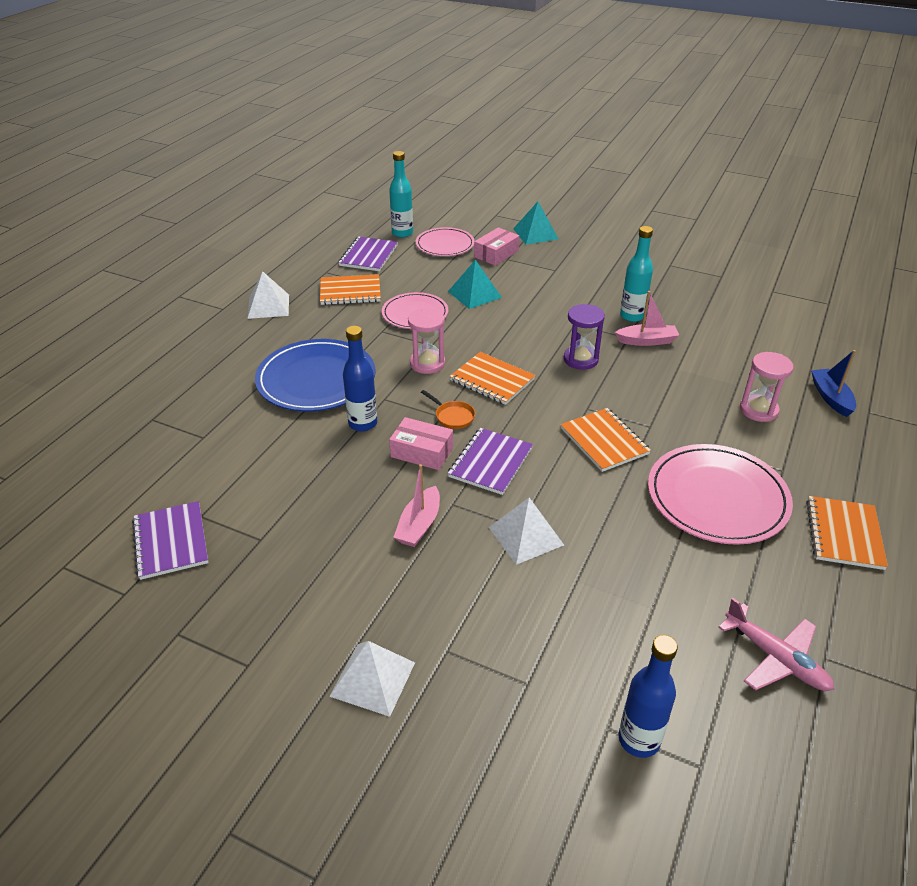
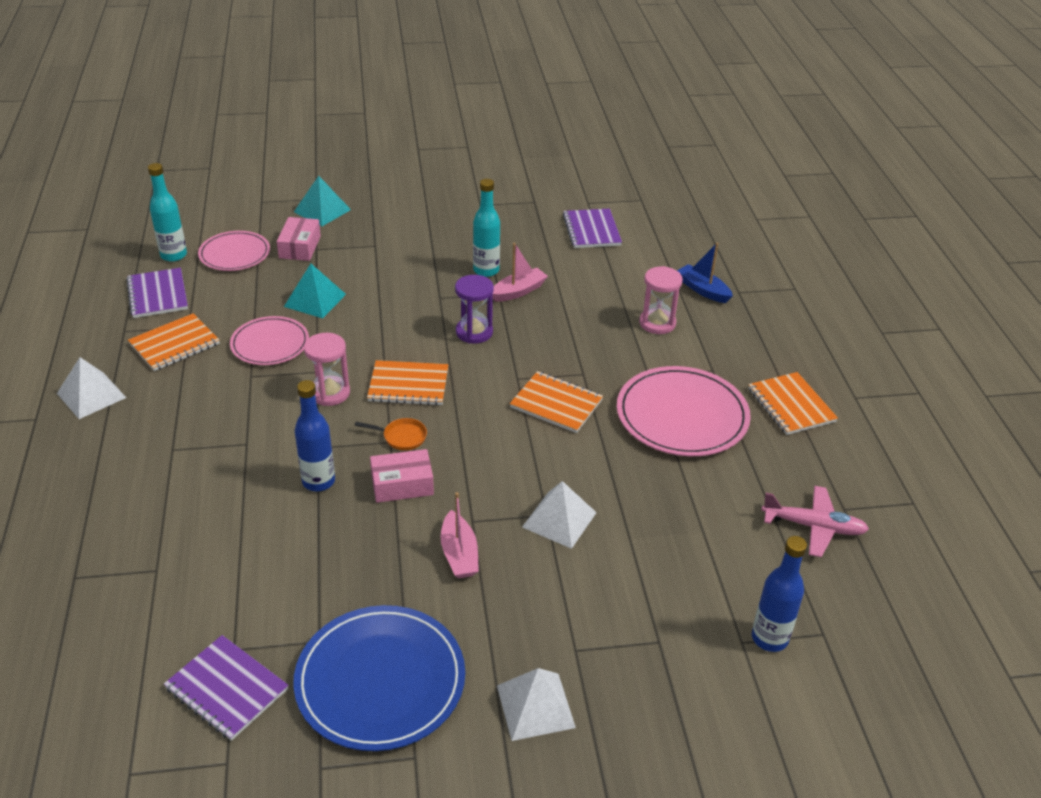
camera: 35 degrees left, 0 degrees up
(316, 379) = (226, 456): blue plate -> blue plate (380, 680)
(490, 462) = (474, 467): purple notebook -> purple notebook (591, 230)

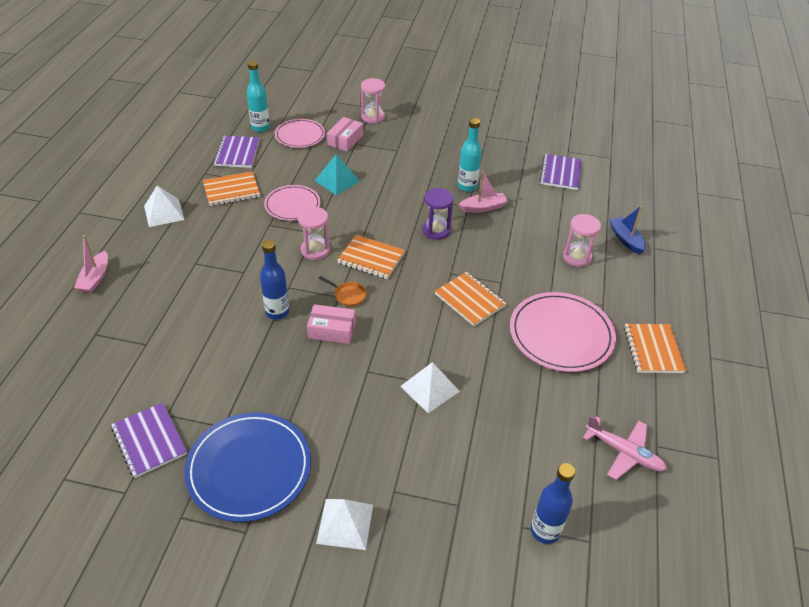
camera: 20 degrees right, 5 degrees up
(322, 211) = (373, 117): turquoise pyramid -> pink hourglass
(459, 554) = (346, 393): pink boat -> pink boat (95, 278)

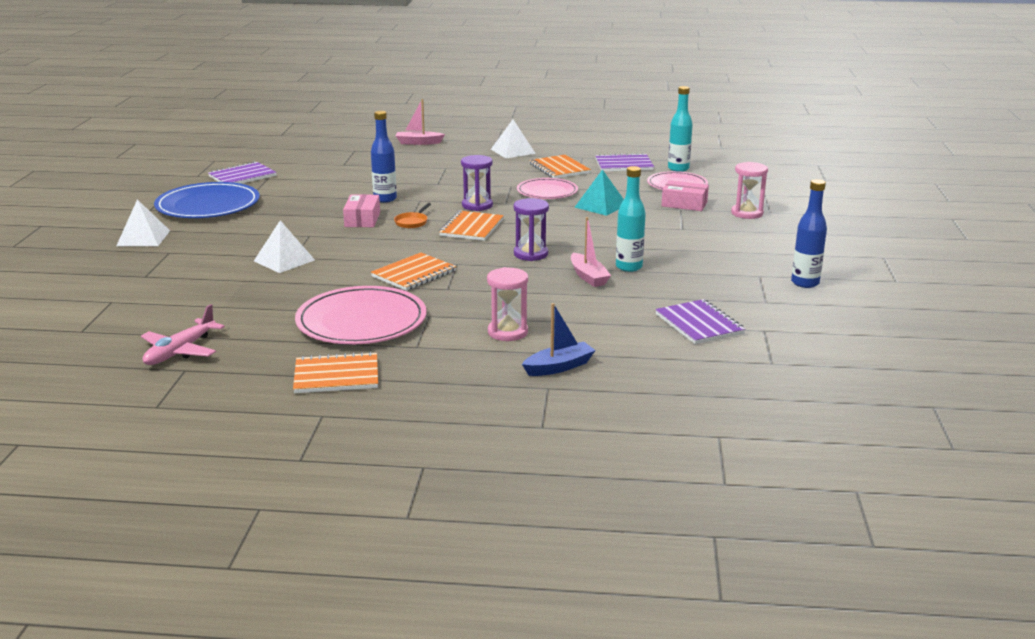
camera: 85 degrees right, 20 degrees down
(315, 250) = (477, 205): pink hourglass -> purple hourglass
(545, 531) = (102, 311): blue bottle -> blue bottle (805, 283)
(560, 173) = (699, 324): purple notebook -> purple notebook turned 60 degrees clockwise

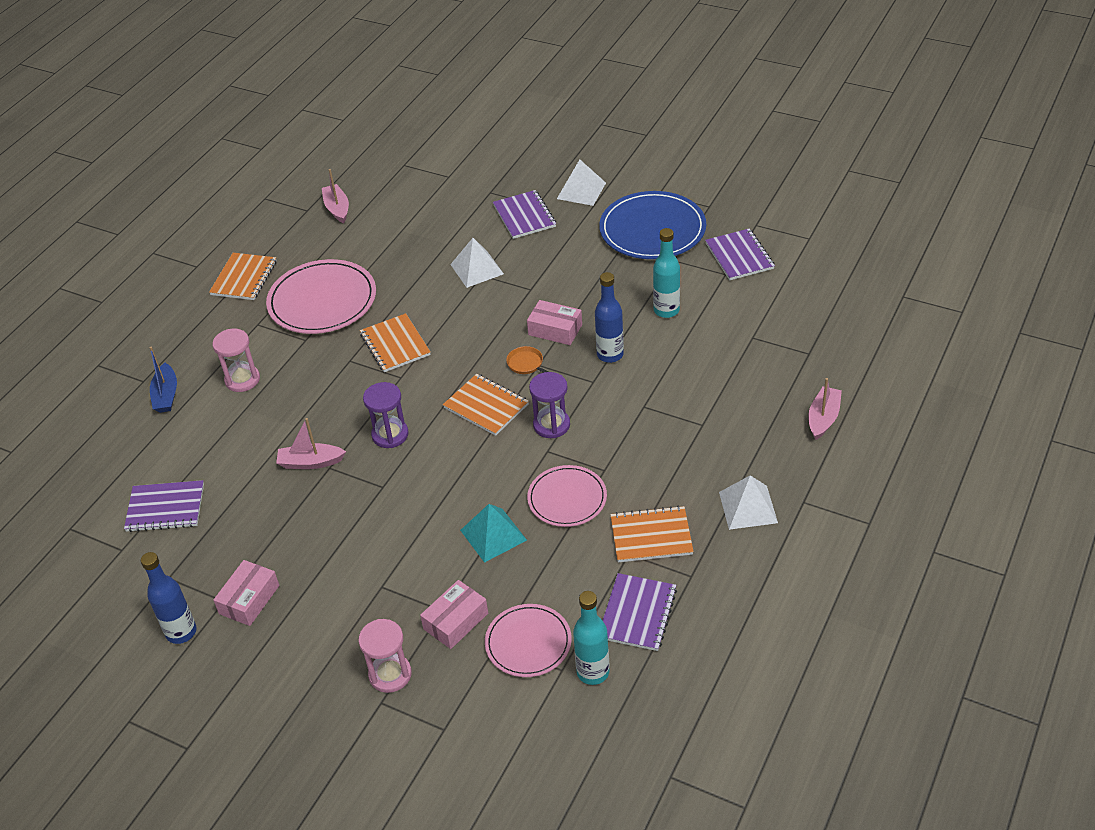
camera: 115 degrees right, 20 degrees up
(180, 351) = (337, 209): pink plane -> pink boat
(190, 254) = (524, 216): none -> purple notebook
(629, 267) = (312, 501): turquoise bottle -> turquoise bottle (666, 310)
(746, 267) = (249, 599): none -> pink box

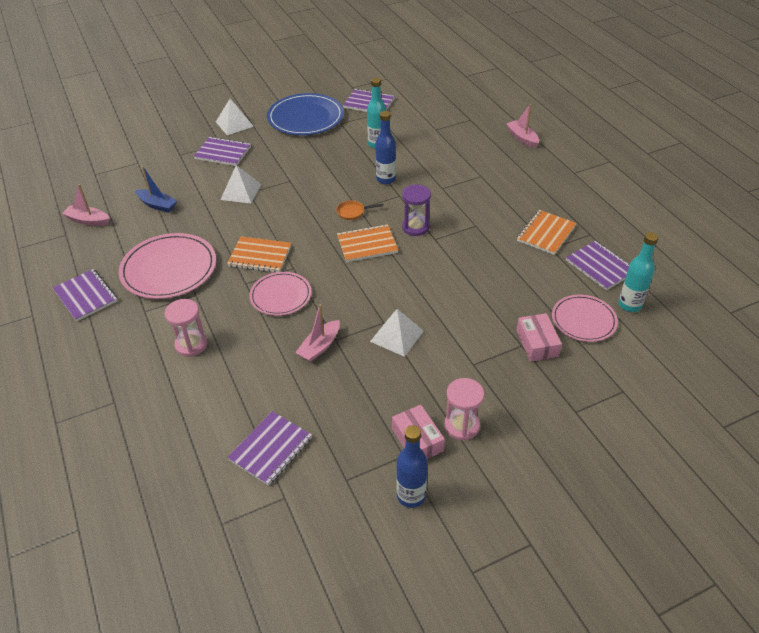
camera: 55 degrees left, 0 degrees up
(166, 395) = (149, 395): blue boat -> blue boat (157, 205)
(244, 278) = (86, 296): orange notebook -> purple notebook
(390, 435) = (340, 297): purple hourglass -> none
(390, 674) = (555, 396): pink hourglass -> pink hourglass (462, 426)
(493, 535) = (480, 293): turquoise pyramid -> none
(555, 330) = (338, 188): pink box -> none
(567, 498) = (483, 250): pink plate -> pink plate (280, 296)
(748, 507) = (559, 191): white pyramid -> white pyramid (397, 336)

